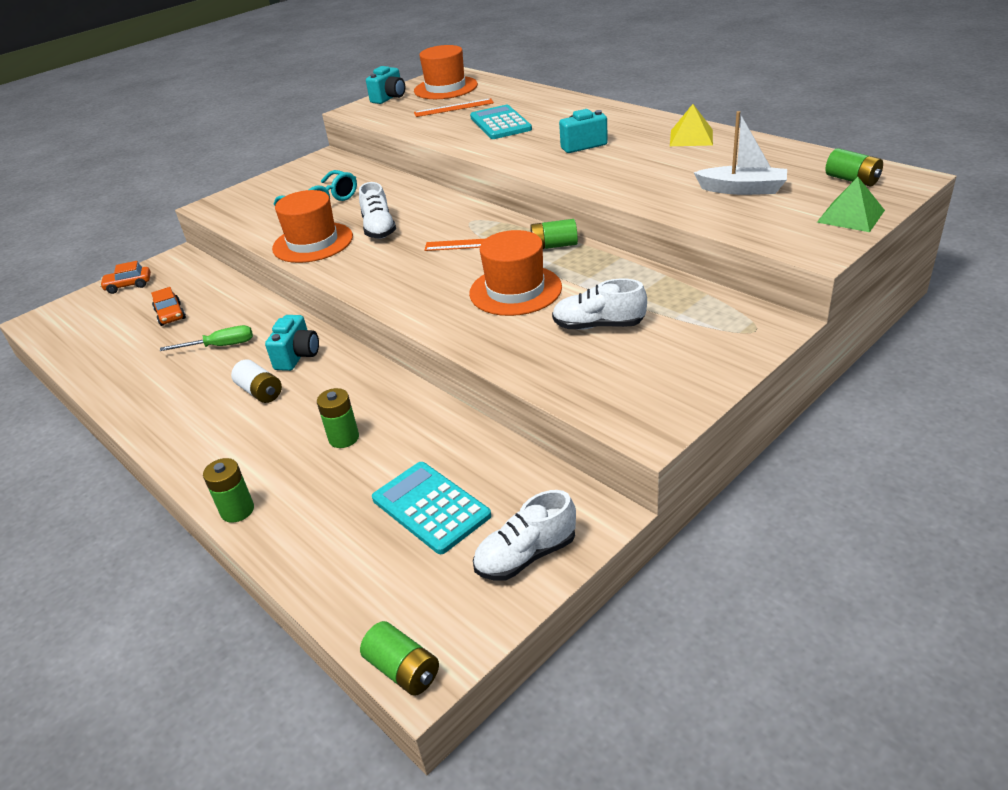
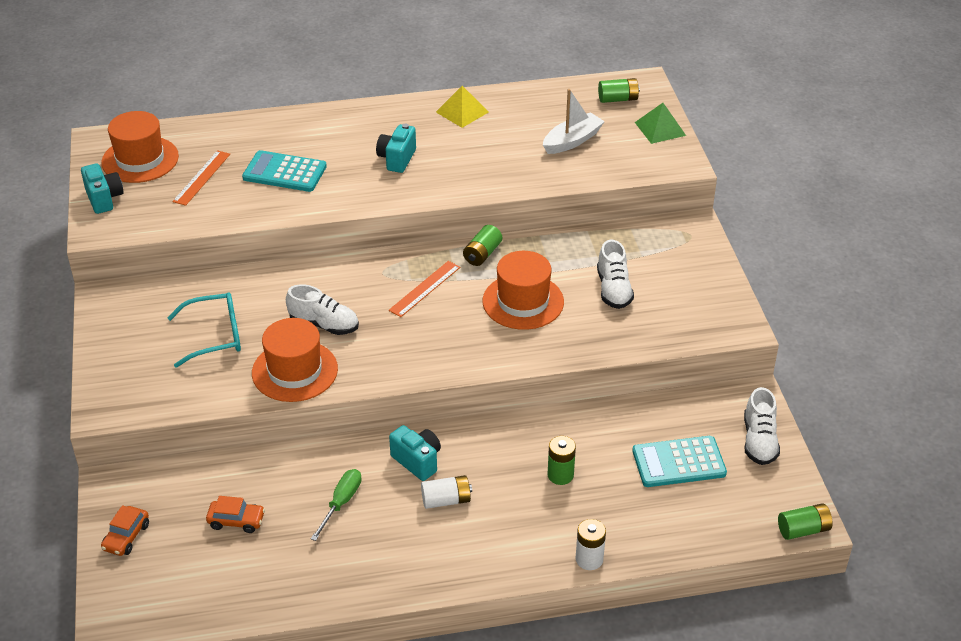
camera: 60 degrees left, 5 degrees up
(237, 510) = (589, 559): green battery -> white battery
(598, 325) = (613, 289): white shoe -> white shoe turned 45 degrees counterclockwise

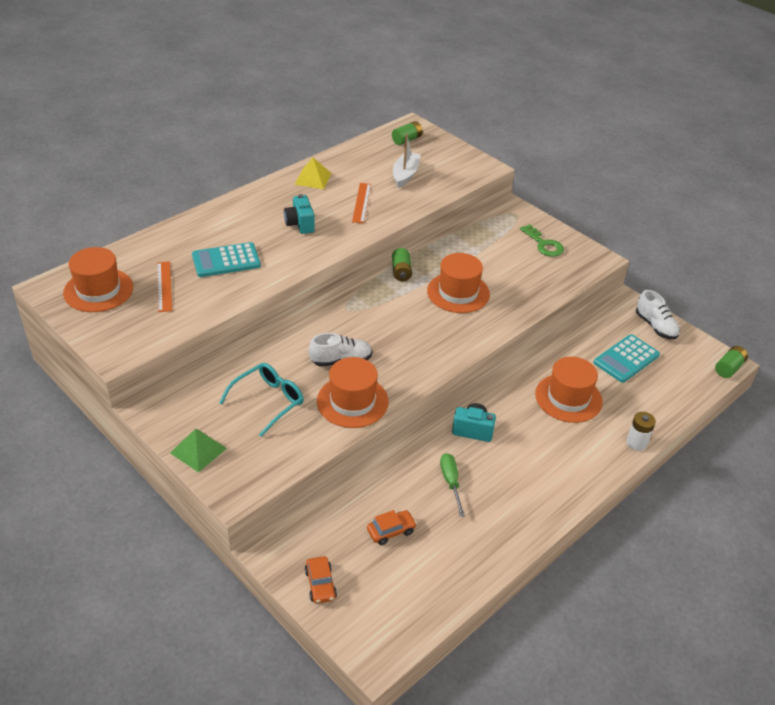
camera: 35 degrees left, 0 degrees up
(104, 199) = (97, 330): turquoise camera -> none
(425, 288) = (386, 309): orange ruler -> orange ruler (361, 202)
(446, 500) = (516, 447): white battery -> none
(560, 475) = (568, 398): green battery -> orange hat
(613, 289) = (505, 264): white shoe -> none
(660, 129) = (451, 150): green pyramid -> green pyramid (198, 450)
(686, 284) = (544, 244): none -> green key

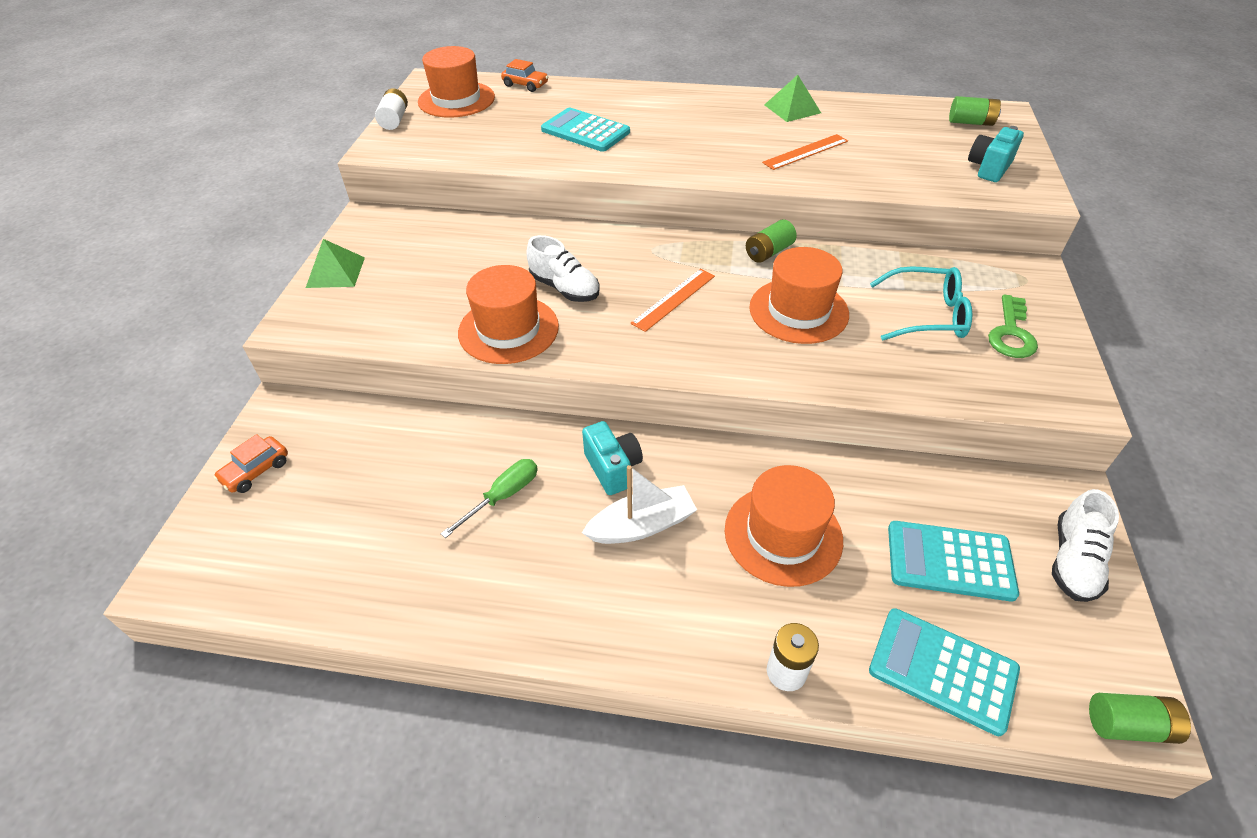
camera: 55 degrees right, 5 degrees up
(84, 330) = (394, 120): none -> white battery
(164, 286) = (503, 123): orange ruler -> orange ruler (674, 299)
(268, 401) = (447, 276): turquoise glasses -> turquoise glasses (927, 315)
(300, 224) = (705, 138): turquoise camera -> turquoise camera (989, 168)
(313, 178) = (792, 109): yellow pyramid -> green pyramid
(391, 531) = (378, 485): orange car -> orange car (525, 85)
(405, 175) = (906, 152): white boat -> white boat (642, 525)
(671, 398) = (942, 670): none -> turquoise calculator

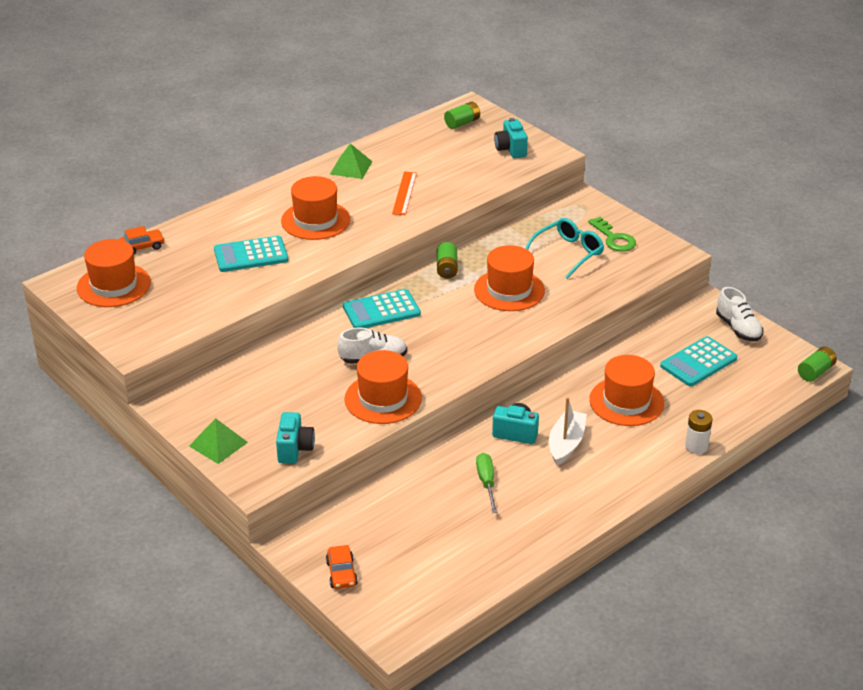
camera: 50 degrees left, 10 degrees down
(369, 319) = (294, 449): none -> turquoise camera
(394, 120) = (99, 325): white battery -> none
(674, 299) = (440, 325): orange ruler -> none
(685, 133) = (315, 220): none -> orange hat
(942, 670) = (744, 402): turquoise calculator -> turquoise calculator (381, 311)

